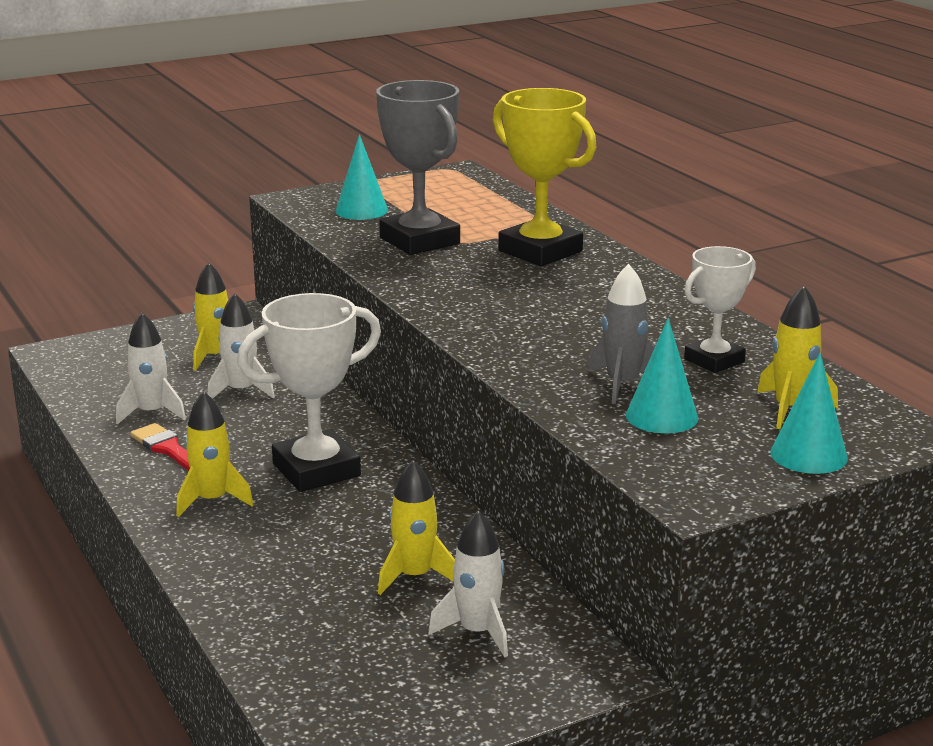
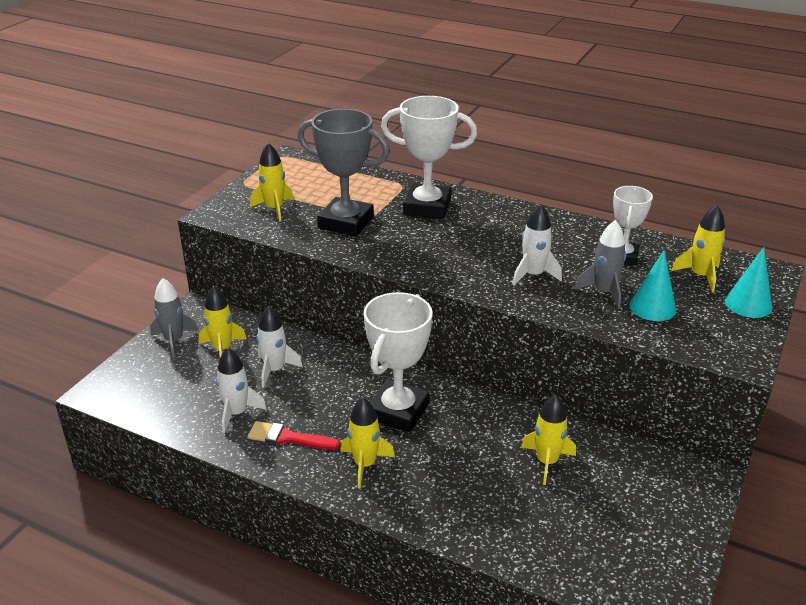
camera: 35 degrees left, 10 degrees up
(179, 335) = (174, 340): none -> grey rocket
(361, 210) = (274, 209): turquoise cone -> yellow rocket
(477, 632) = (623, 483): white rocket -> white rocket (533, 275)
(540, 251) = (427, 207): yellow trophy -> white trophy

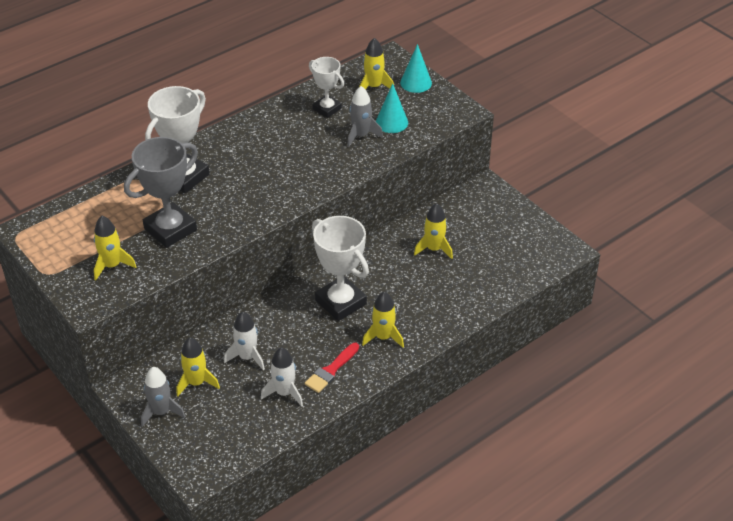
camera: 65 degrees left, 10 degrees up
(533, 275) = (318, 158): white rocket -> none

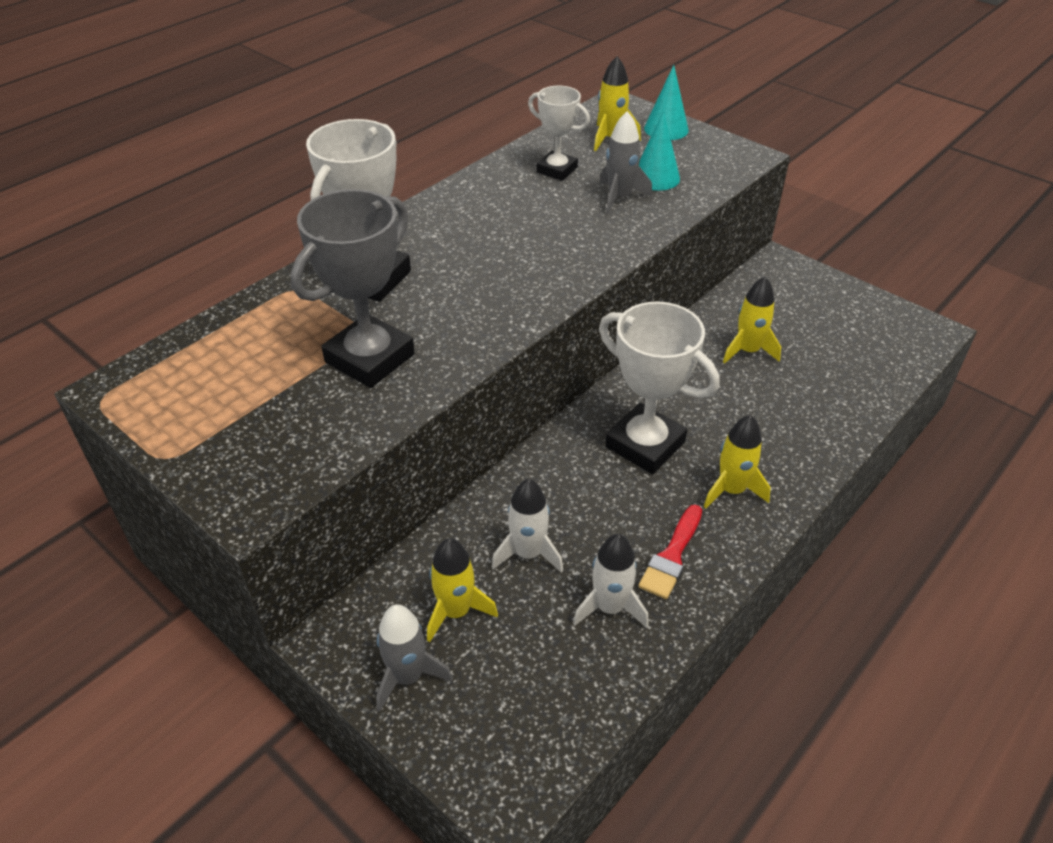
camera: 10 degrees left, 0 degrees up
(112, 265) = (282, 429): yellow rocket -> none

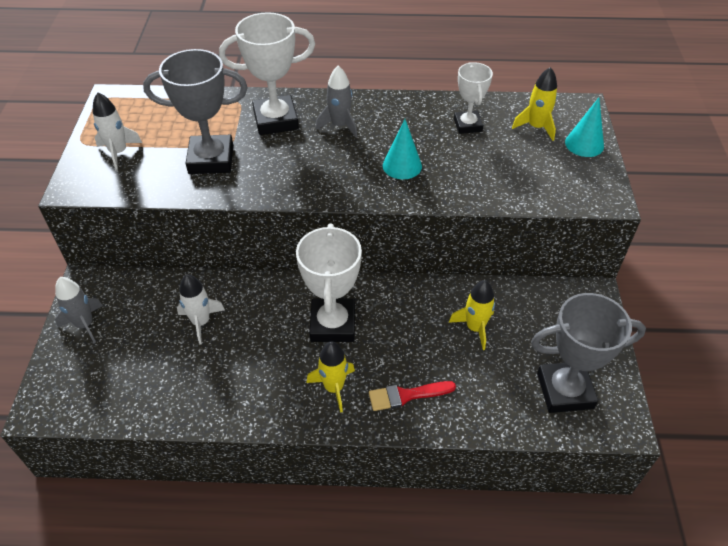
camera: 50 degrees right, 5 degrees up
(456, 611) = (138, 317): yellow rocket -> none
(610, 607) = (191, 380): white rocket -> white rocket (118, 152)
(620, 197) = (473, 167): grey rocket -> grey rocket (340, 125)
(656, 177) = (518, 170): turquoise cone -> turquoise cone (402, 165)
(672, 556) = (253, 387): red brush -> red brush (406, 395)
(870, 341) = (565, 390): none -> grey trophy

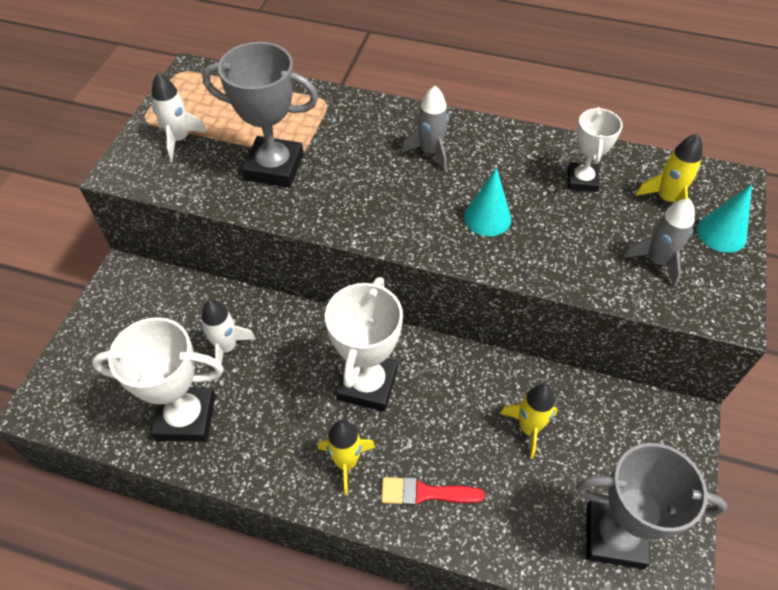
camera: 15 degrees right, 5 degrees up
(85, 324) = (108, 322): grey rocket -> grey rocket (657, 261)
(276, 120) = (360, 132): white trophy -> white trophy (186, 417)

